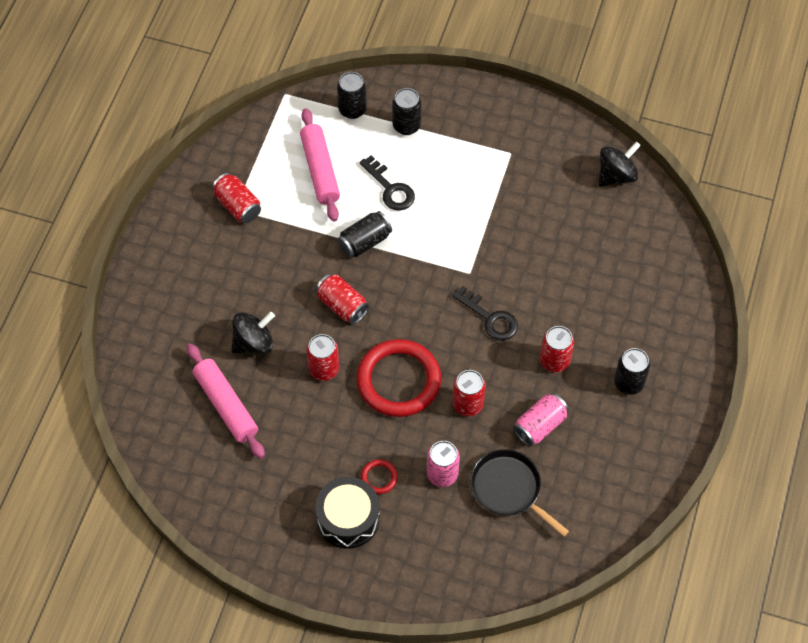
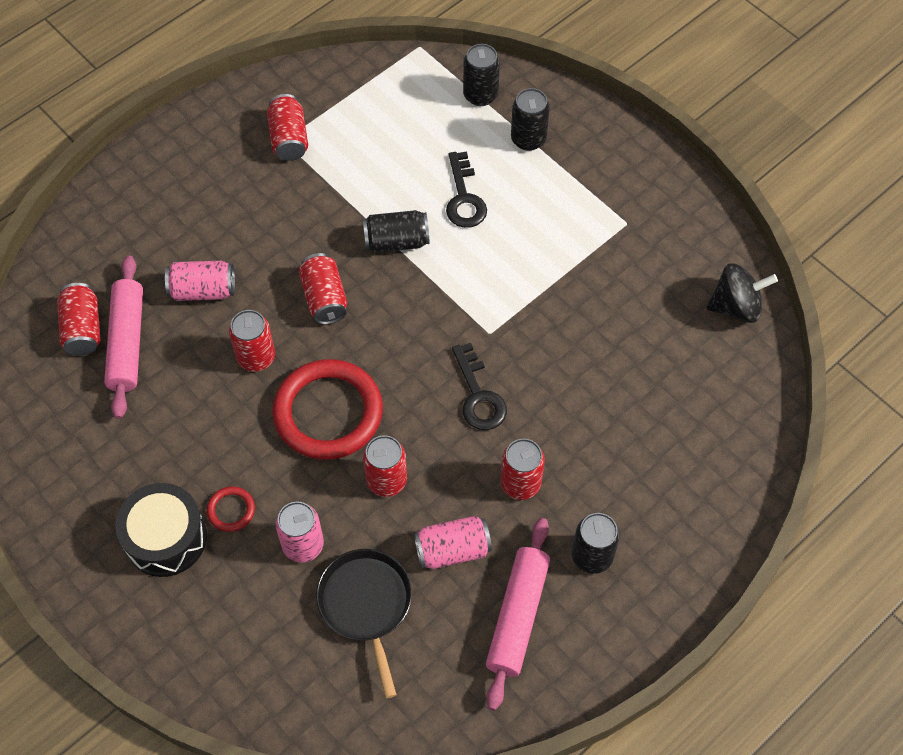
camera: 30 degrees right, 0 degrees up
(187, 412) = (83, 329): none -> red can
(254, 343) = (203, 290): black spinning top -> pink can
(320, 170) = (401, 142): pink rolling pin -> pink rolling pin (517, 616)

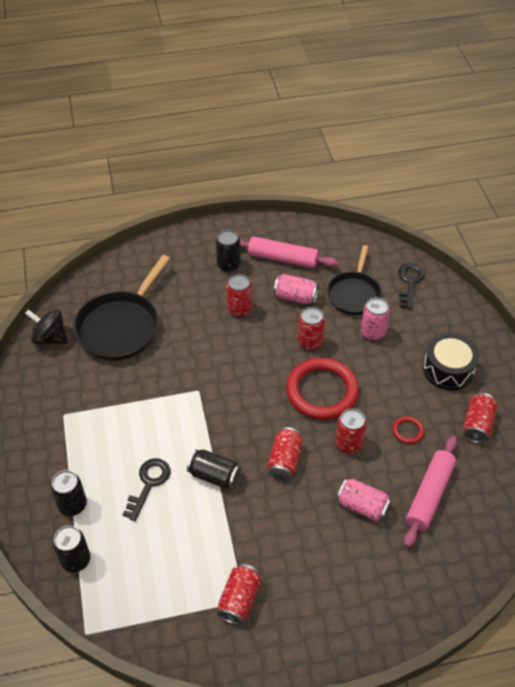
camera: 150 degrees left, 10 degrees down
(83, 329) = (457, 519): red can -> red can (477, 424)
(231, 510) = (404, 366): red ring -> red ring (407, 431)
(478, 395) = (230, 360): black key -> black key (410, 282)
(517, 616) = (282, 258): pink rolling pin -> pink rolling pin turned 60 degrees clockwise
(660, 369) = (121, 327): none -> black pan

